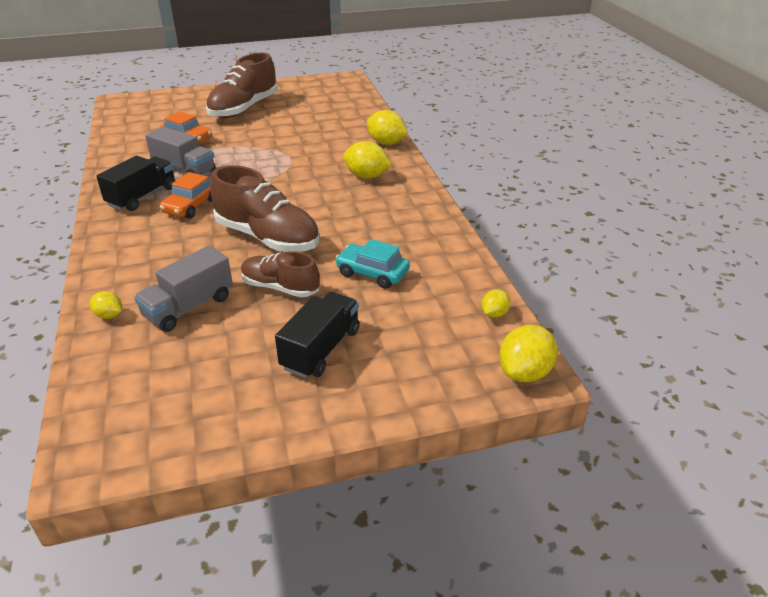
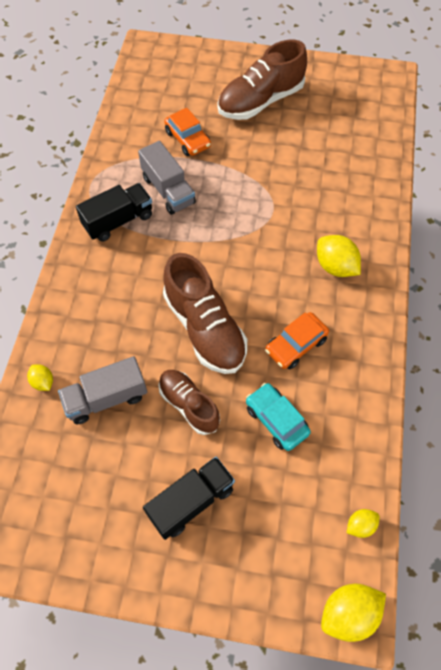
camera: 25 degrees right, 25 degrees up
(191, 206) = (155, 252): orange car -> orange car (296, 345)
(386, 143) = (381, 215): yellow lemon -> none

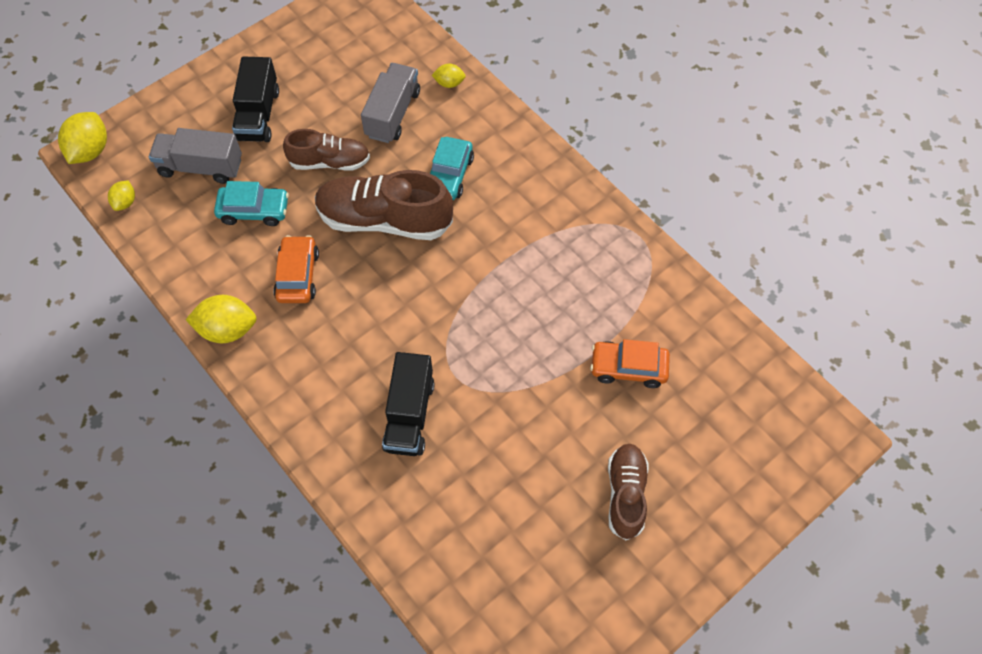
camera: 130 degrees right, 0 degrees up
(118, 221) = (568, 230): black truck -> black truck (409, 415)
(132, 317) = (449, 175): none -> turquoise car
(168, 190) = (570, 298): grey truck -> grey truck (201, 167)
(260, 101) = (626, 494): brown shoe -> brown shoe, size x0.61
(335, 266) = (336, 376): yellow lemon -> yellow lemon (227, 329)

